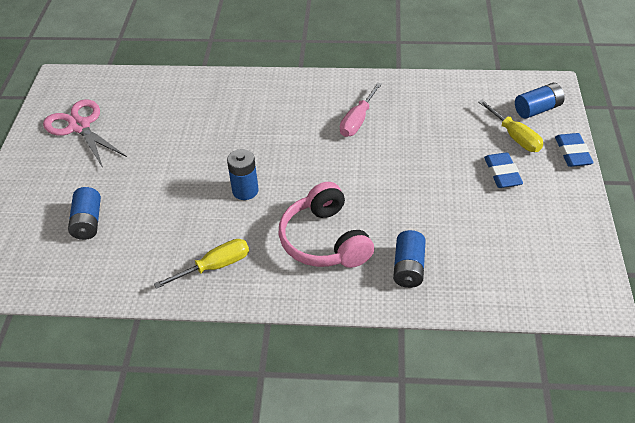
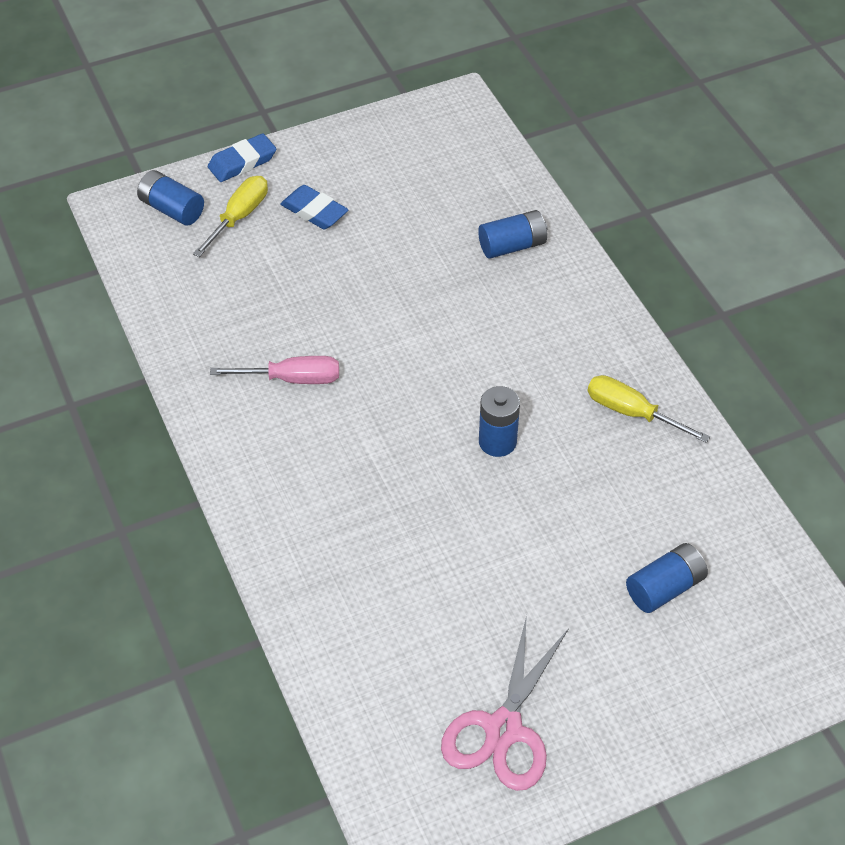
camera: 120 degrees left, 5 degrees up
(324, 240) = (523, 329): pink headphones -> none
(502, 173) = (314, 211): blue eraser -> blue eraser turned 75 degrees clockwise

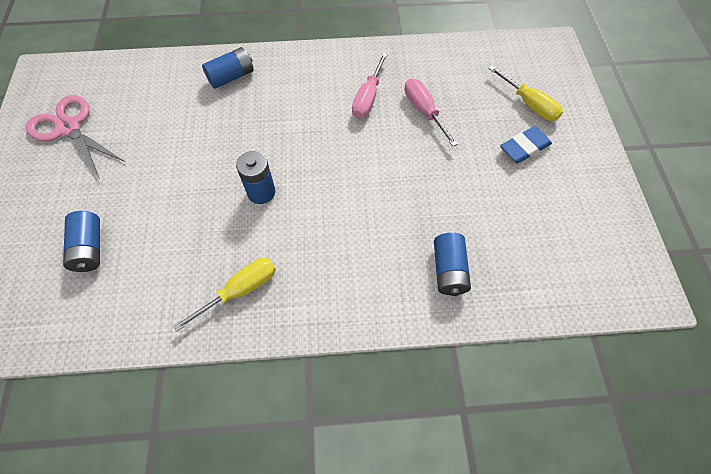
camera: 110 degrees right, 10 degrees up
(172, 209) = (545, 71): blue battery -> blue battery (231, 77)
(242, 162) = (588, 118): blue eraser -> none
(293, 314) = (424, 111): none -> pink screwdriver

